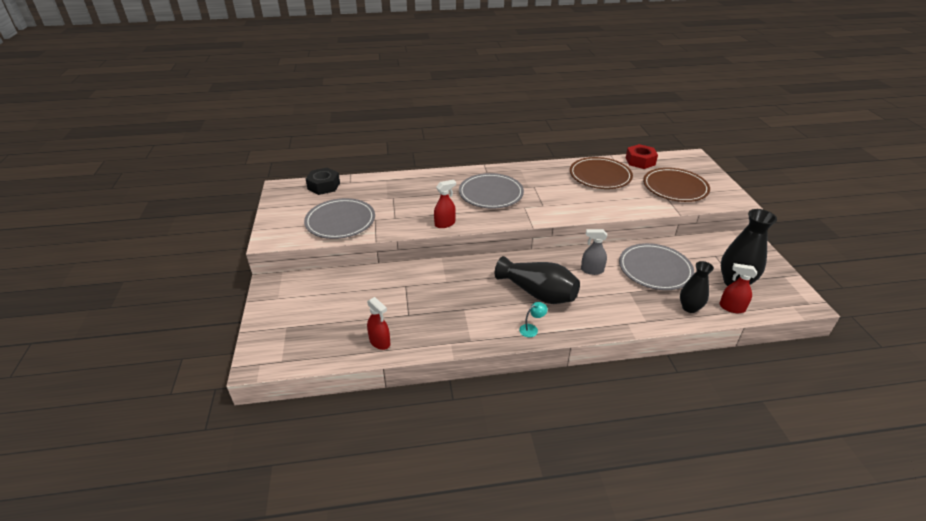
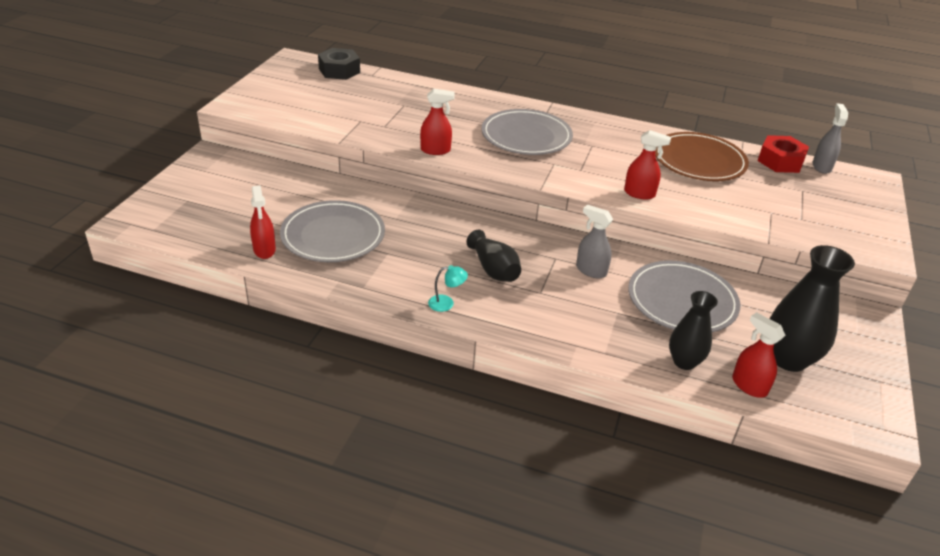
camera: 25 degrees right, 0 degrees up
(340, 221) = (321, 111): grey plate -> grey plate (333, 235)
(538, 293) = (494, 269): black vase -> black vase, size x0.64
(589, 209) = (639, 194): none -> red spray bottle
(662, 157) = (821, 166): none -> grey spray bottle
(675, 187) = (798, 208): brown plate -> none

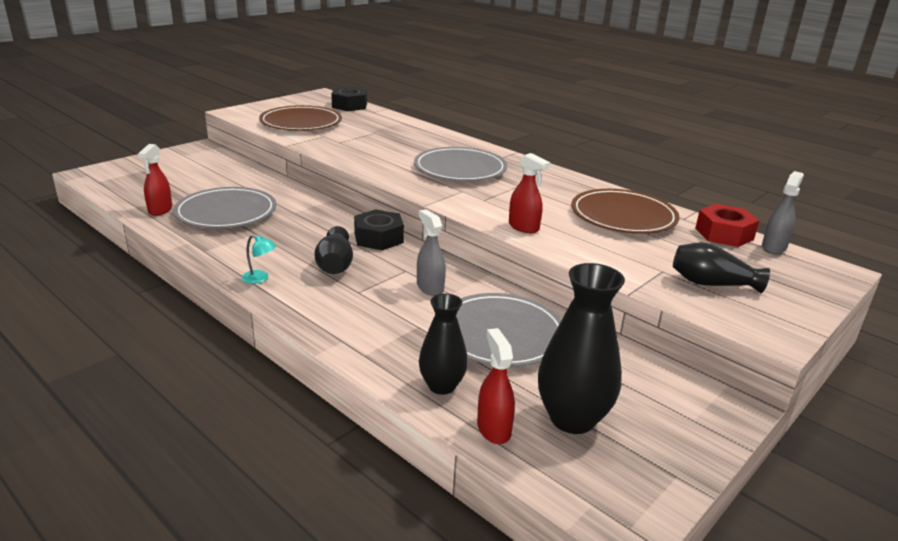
camera: 25 degrees right, 10 degrees down
(318, 107) = (301, 123): none -> brown plate
(435, 150) = (362, 163): red spray bottle -> none
(500, 228) = (378, 238): none -> black nut
(811, 215) = (712, 284): none -> black vase

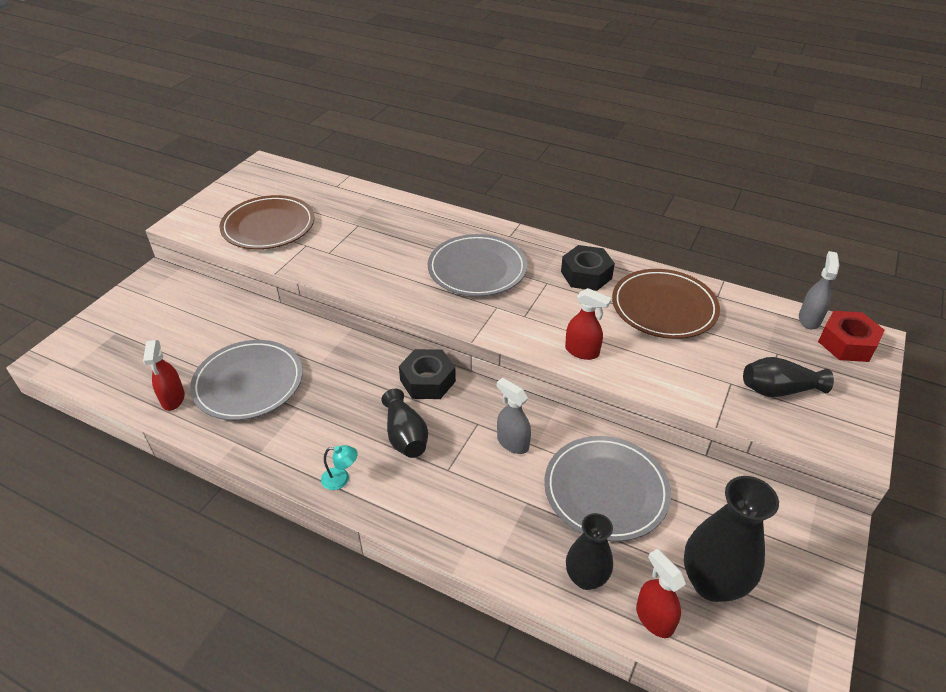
camera: 15 degrees left, 15 degrees up
(349, 105) = (305, 180): black nut -> black nut (586, 275)
(724, 234) = (761, 310): red nut -> red nut (847, 343)

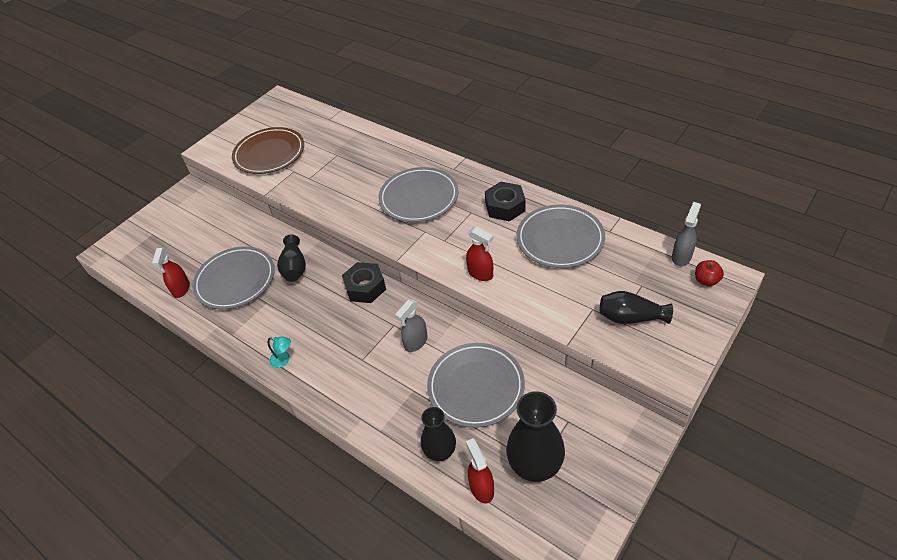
camera: 15 degrees right, 5 degrees up
(405, 436) = (337, 330): black vase -> black vase (294, 267)
(512, 442) = (416, 342): grey spray bottle -> grey spray bottle turned 105 degrees counterclockwise
(664, 307) = (560, 239): brown plate -> grey plate
(847, 343) = (706, 280): red nut -> red apple

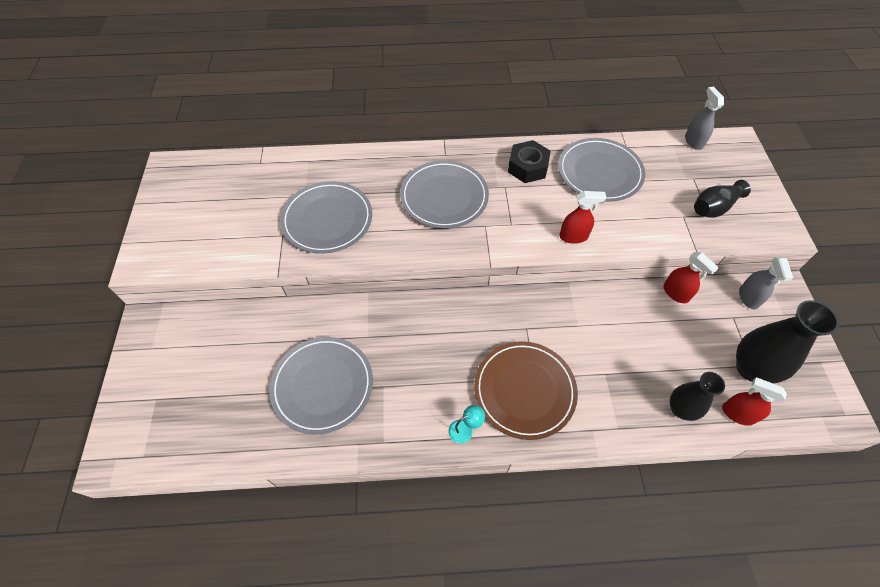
camera: 45 degrees left, 10 degrees up
(181, 289) = (268, 435): red spray bottle -> red spray bottle (676, 293)
(269, 153) = (231, 230): brown plate -> brown plate (524, 390)
(294, 267) = (373, 333): black vase -> none
(365, 287) = (464, 310): black nut -> none
(416, 342) = (561, 331): grey spray bottle -> grey spray bottle (748, 297)
(476, 386) = (646, 336): grey plate -> grey plate (327, 220)
(706, 280) = (727, 151): red apple -> none

